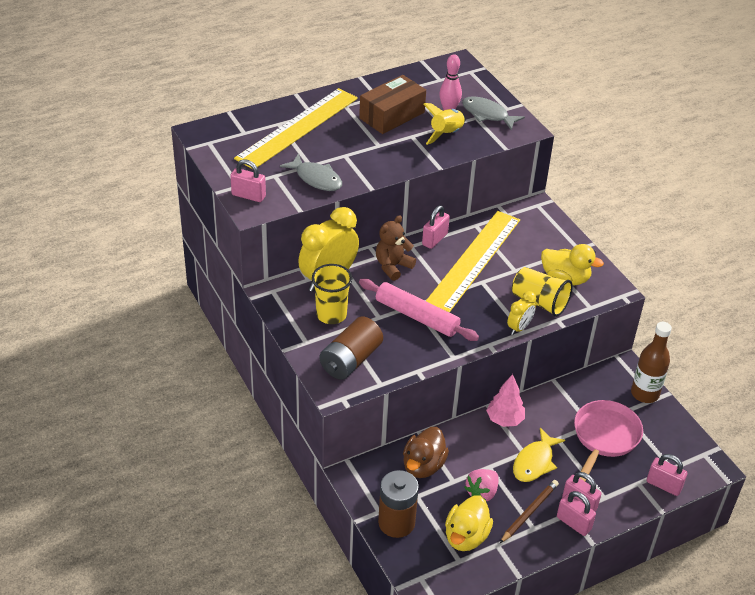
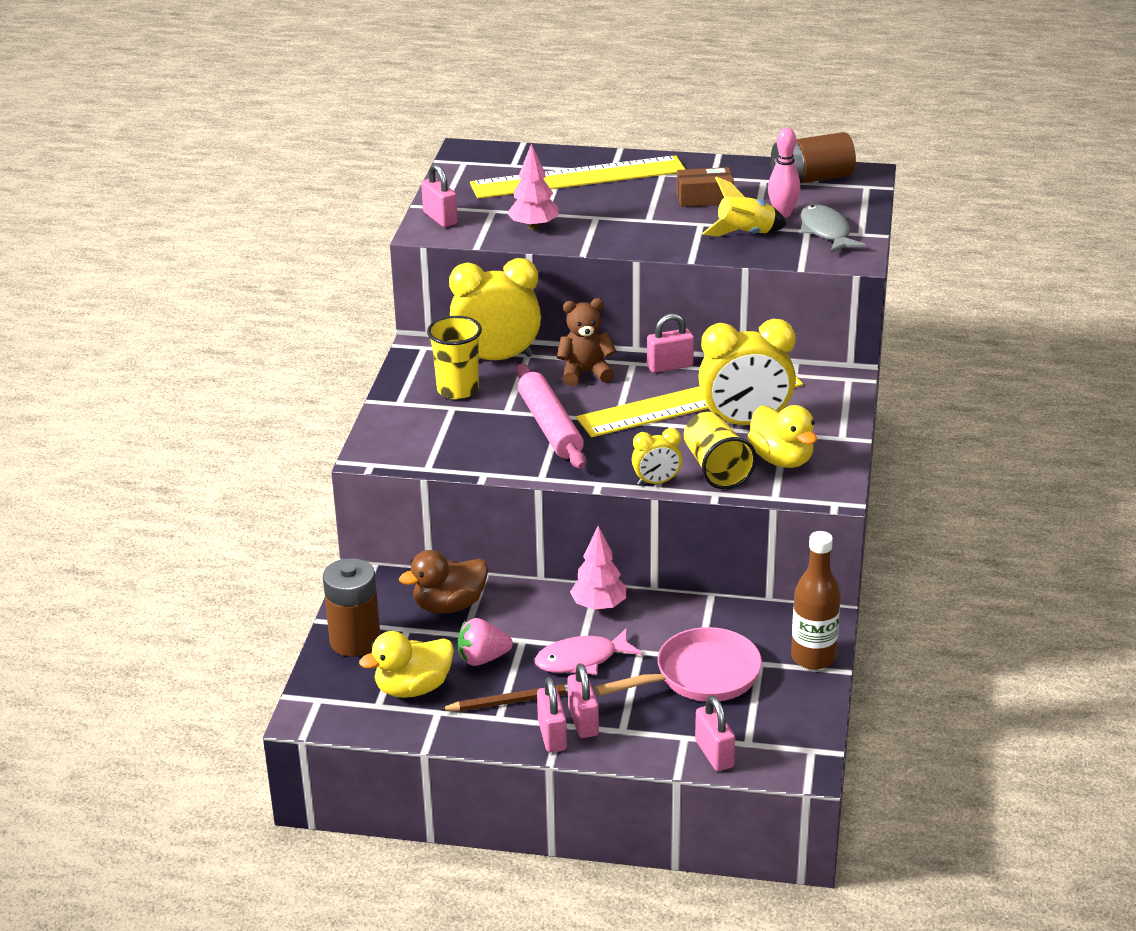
camera: 40 degrees right, 10 degrees down
(316, 178) = (533, 227): grey fish -> pink tree
(350, 360) = (424, 436): brown battery -> brown battery (811, 179)
(392, 115) = (704, 198): brown box -> brown box, size x0.65
(519, 262) = (745, 423): none -> yellow clock
(534, 462) = (582, 660): yellow fish -> pink fish

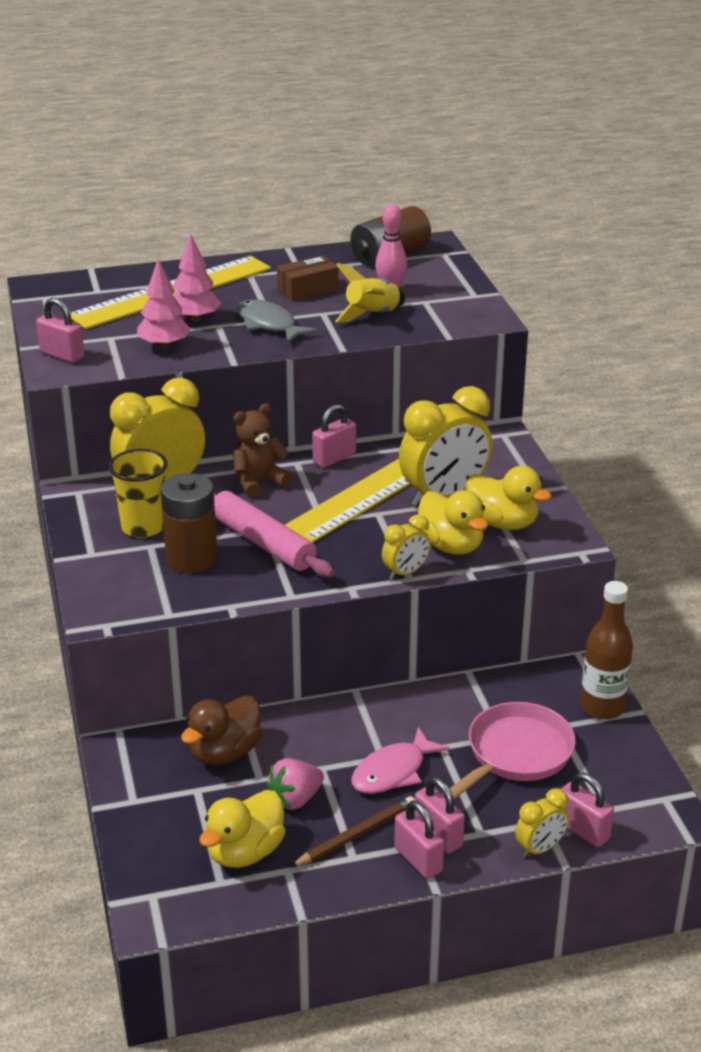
camera: 25 degrees left, 0 degrees up
(355, 641) = (151, 819): brown battery -> brown battery (191, 559)
(599, 606) = (372, 712): pink tree -> pink tree (195, 319)
(664, 757) = (540, 848): none -> yellow clock
(716, 468) = (451, 546): yellow cup -> yellow duck
(826, 232) = (443, 299): grey fish -> grey fish (269, 324)

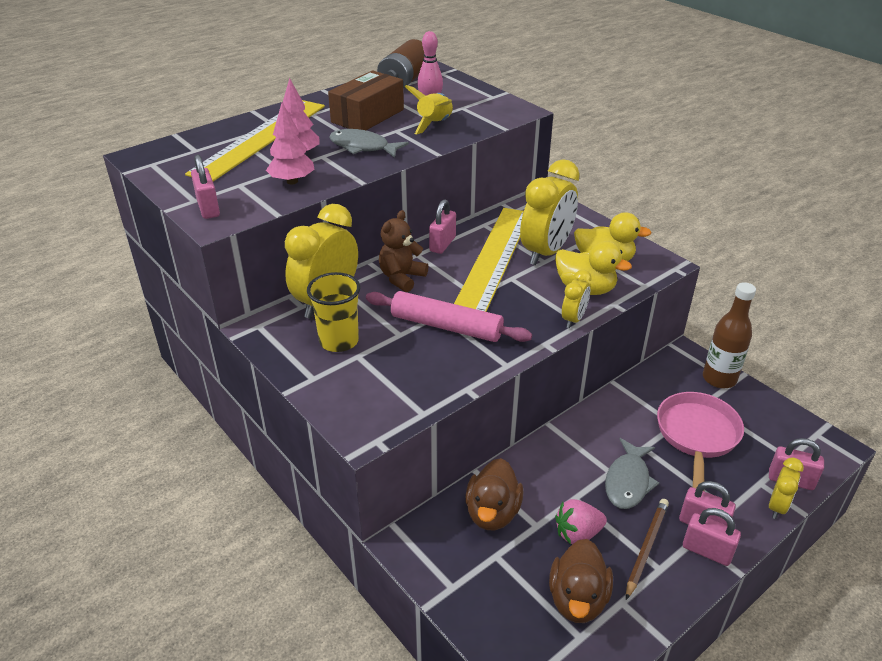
camera: 25 degrees left, 5 degrees up
(62, 355) = (208, 208): pink padlock -> pink padlock turned 60 degrees clockwise
(191, 559) = (401, 357): brown battery -> none
(245, 852) = (577, 599): yellow duck -> brown duck
(295, 799) = (577, 534): pink strawberry -> pink strawberry turned 45 degrees clockwise
(307, 290) = (367, 116): brown box -> brown box, size x1.54
(393, 772) = (628, 481): pink fish -> grey fish

